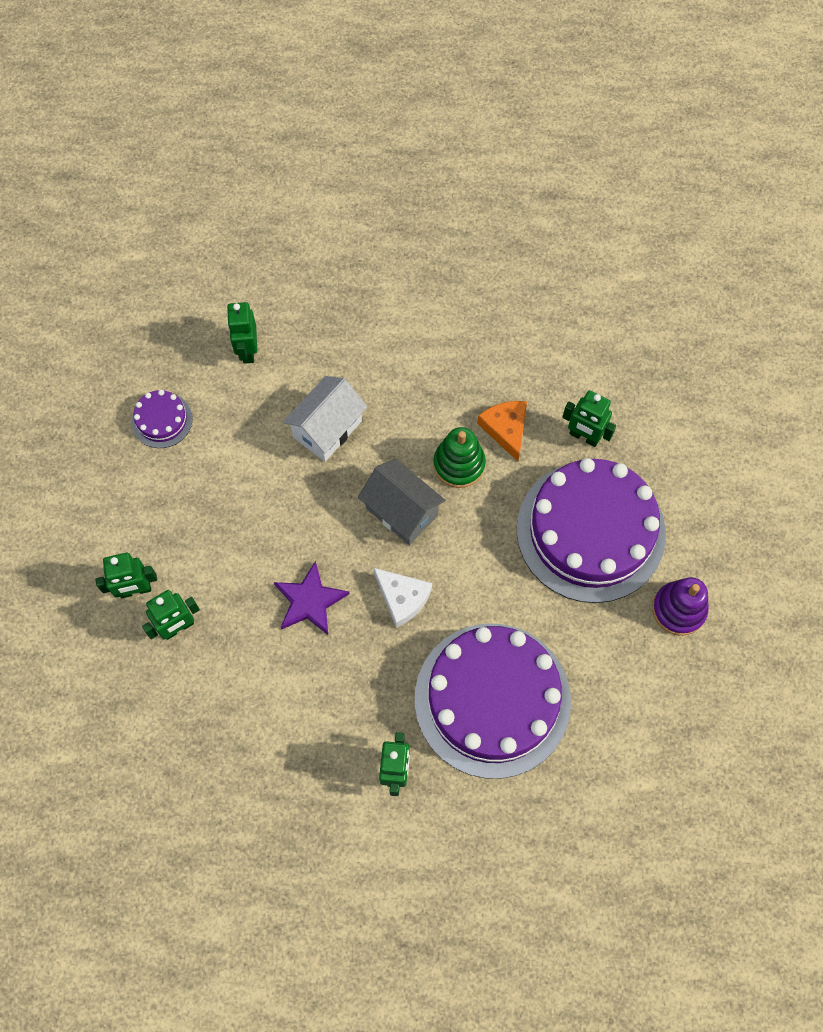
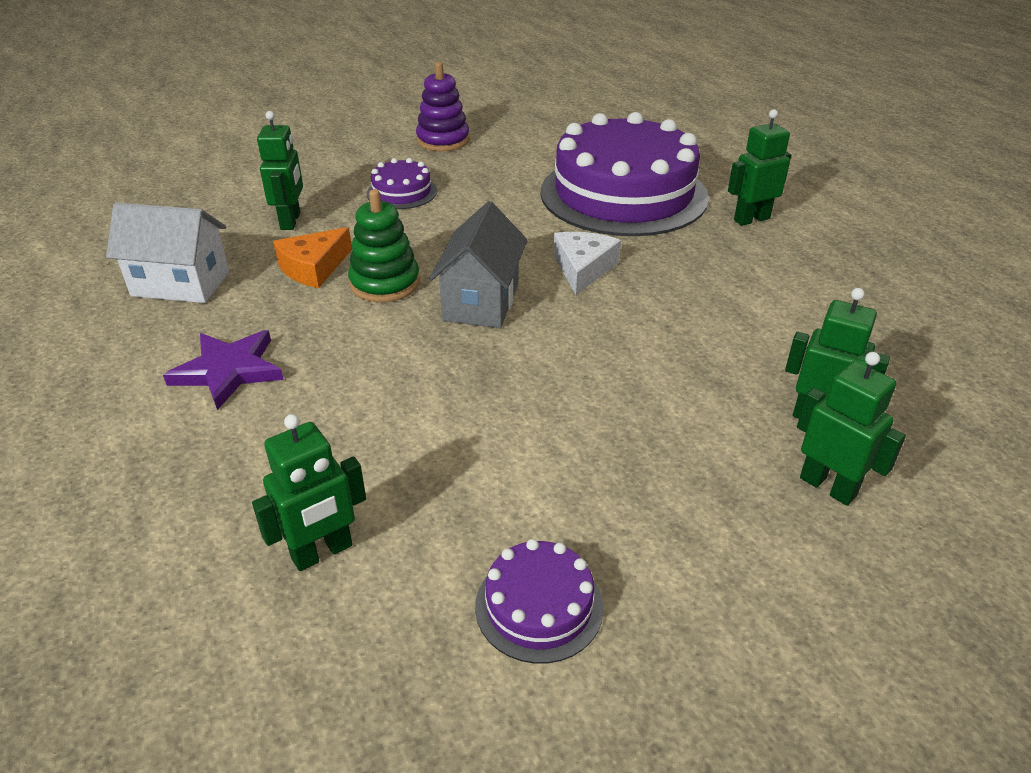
camera: 120 degrees left, 30 degrees down
(310, 601) = (657, 326): purple star -> purple star (228, 370)
(327, 429) = (412, 401): white house -> white house (181, 284)
(590, 531) = (402, 192): purple cake -> purple cake, size x0.42

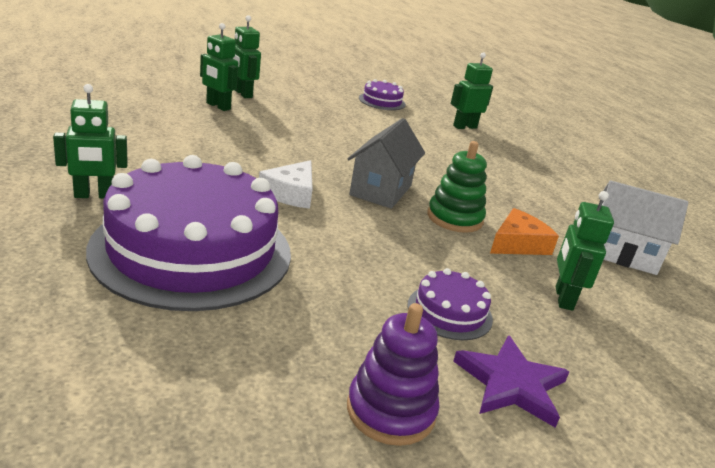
camera: 175 degrees left, 10 degrees down
(228, 370) = (543, 191): purple star -> purple star (511, 384)

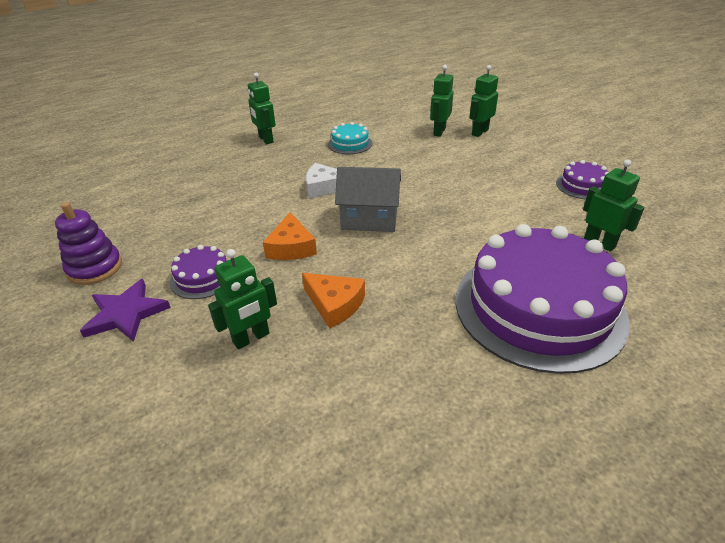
camera: 80 degrees right, 10 degrees up
(188, 151) = (350, 144): none -> turquoise cake
(192, 250) = (226, 177): purple cake -> purple cake (539, 307)
(411, 243) = (291, 247): none -> orange cheese
(454, 218) = (353, 262): green stacking toy -> none
(563, 298) = (251, 338): green robot -> green robot turned 150 degrees clockwise
(621, 254) = (373, 387): white house -> none

